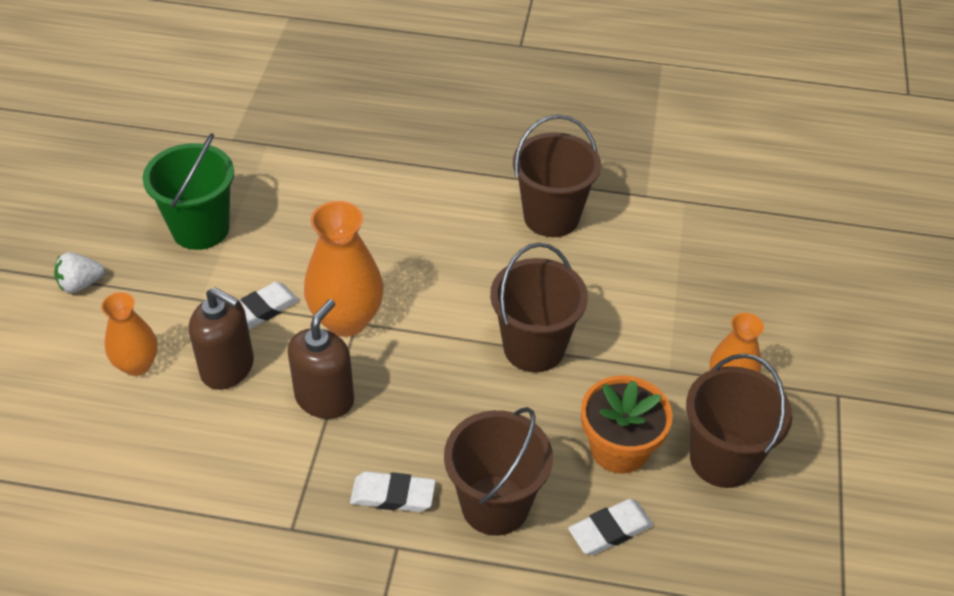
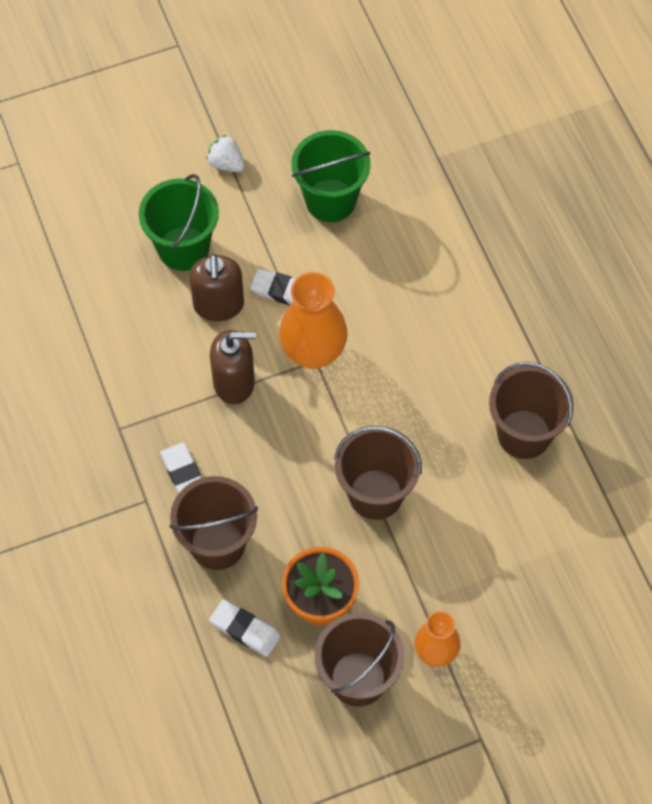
camera: 60 degrees right, 15 degrees up
(137, 365) = (183, 248): orange vase -> green bucket

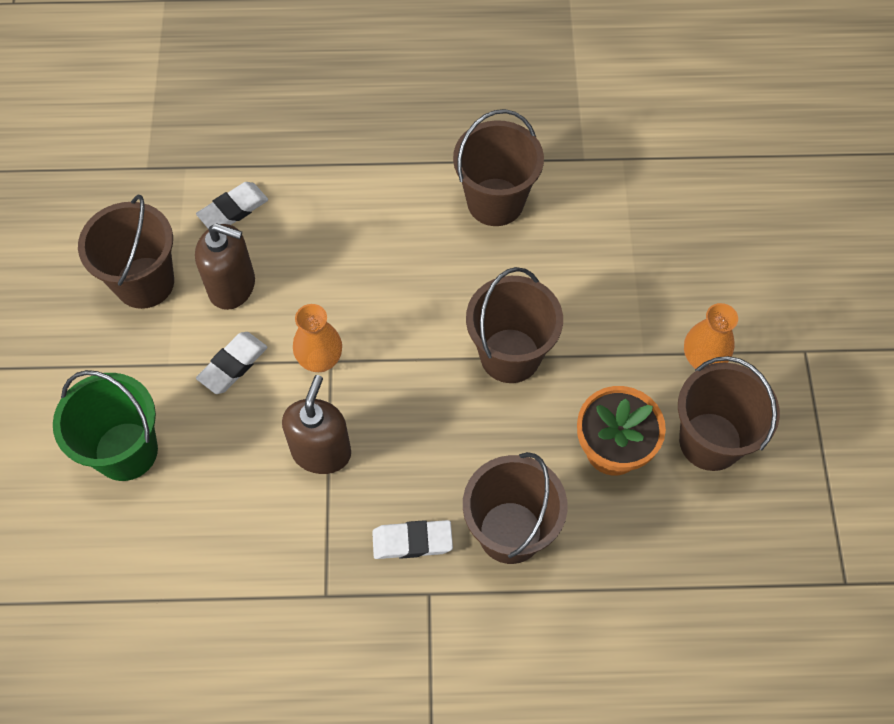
camera: 70 degrees left, 0 degrees up
(218, 305) = (217, 437): brown soap dispenser -> brown soap dispenser (232, 286)
(226, 164) = (41, 371): white strawberry -> none
(245, 630) = (621, 536): white eraser -> white eraser (233, 210)
(313, 352) = (320, 360): orange vase -> orange vase, size x0.63
(330, 200) = (144, 282): green bucket -> brown bucket

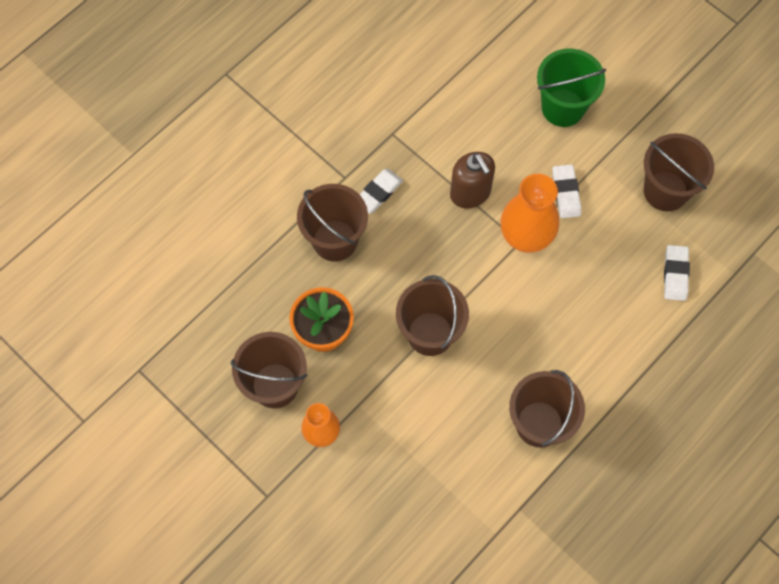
camera: 135 degrees right, 5 degrees up
(232, 286) = (619, 232): brown soap dispenser -> none
(320, 360) = (526, 237): orange vase -> orange vase, size x1.60

